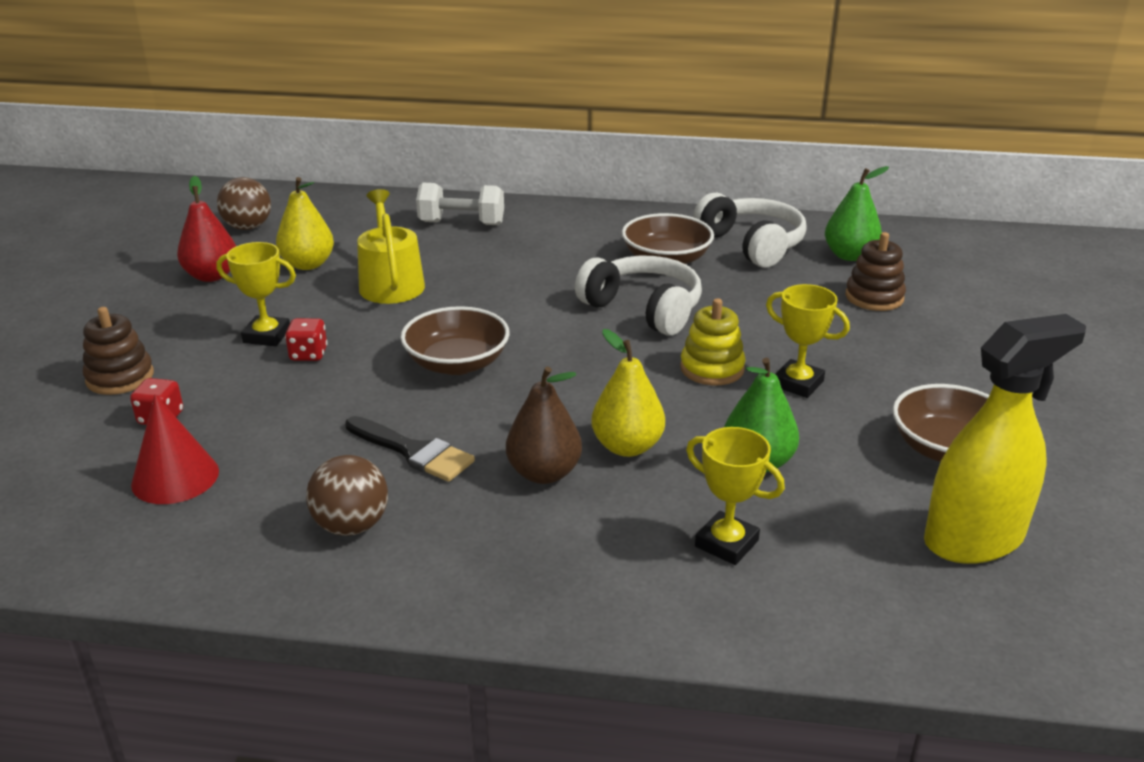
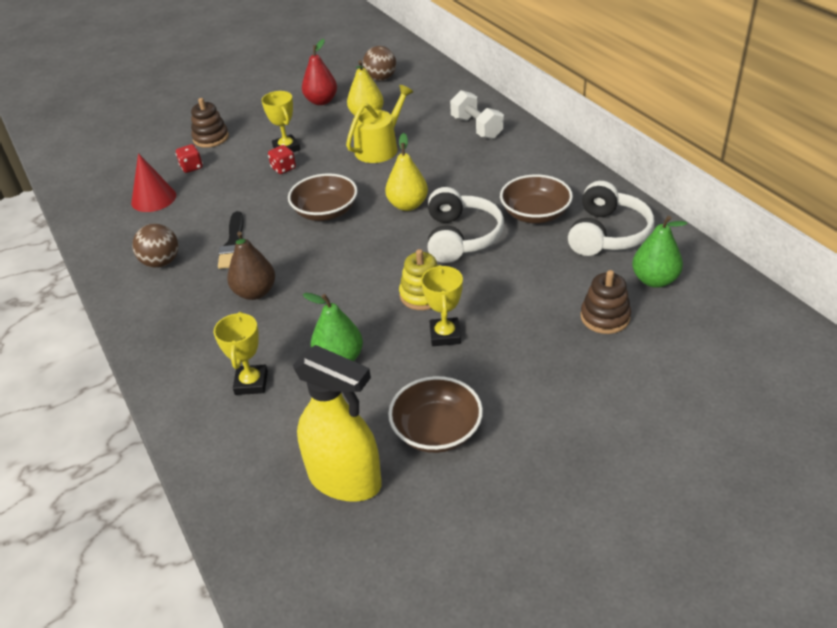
camera: 55 degrees right, 10 degrees up
(627, 446) = (307, 306): yellow pear -> yellow pear (408, 205)

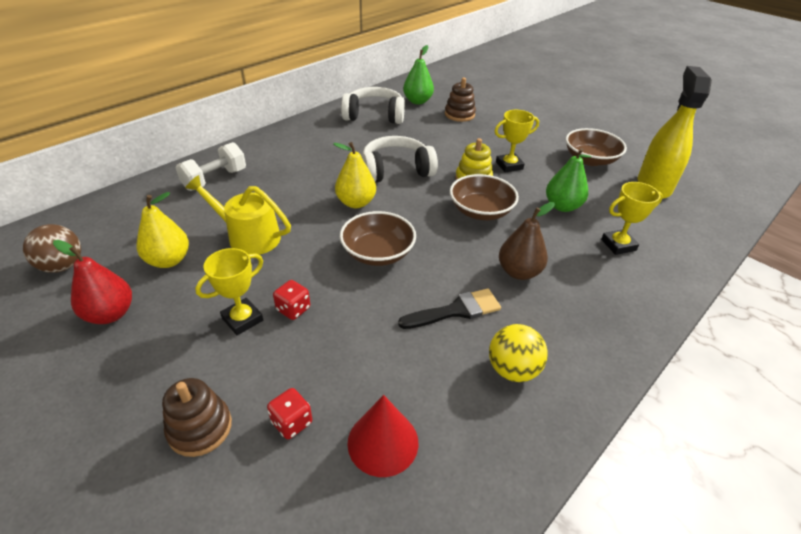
camera: 110 degrees left, 0 degrees up
(161, 262) = (512, 369): brown ball -> yellow ball
(535, 214) = (356, 142): brown bowl -> brown bowl (480, 211)

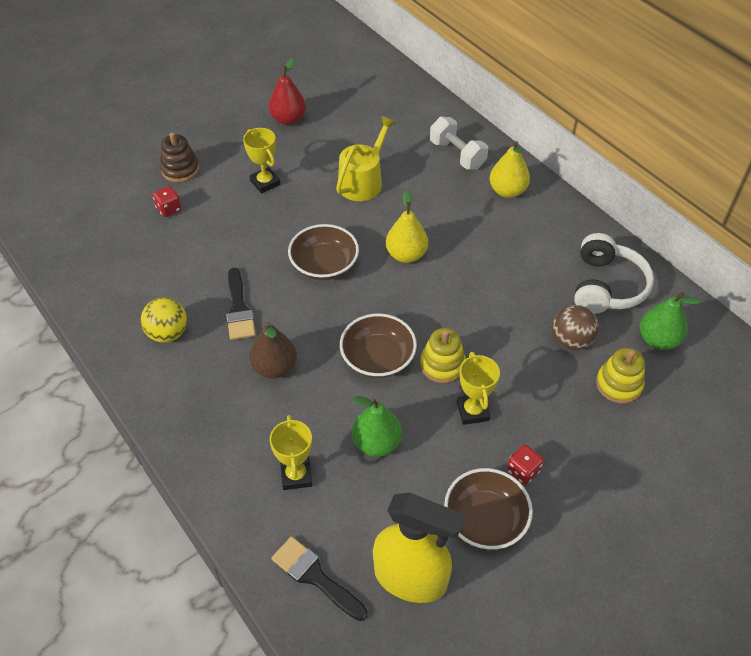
camera: 100 degrees right, 10 degrees up
(63, 266) = (345, 89): brown ball -> brown ball (571, 341)
(169, 260) = (340, 139): yellow pear -> yellow pear (507, 191)
(293, 309) = (268, 209): red dice -> red dice (523, 471)
(383, 442) = (138, 251): red cone -> none
(396, 170) = (466, 294): white headphones -> none
(459, 114) = (618, 384): brown stacking toy -> yellow stacking toy
(689, 226) = (315, 576): none -> black brush

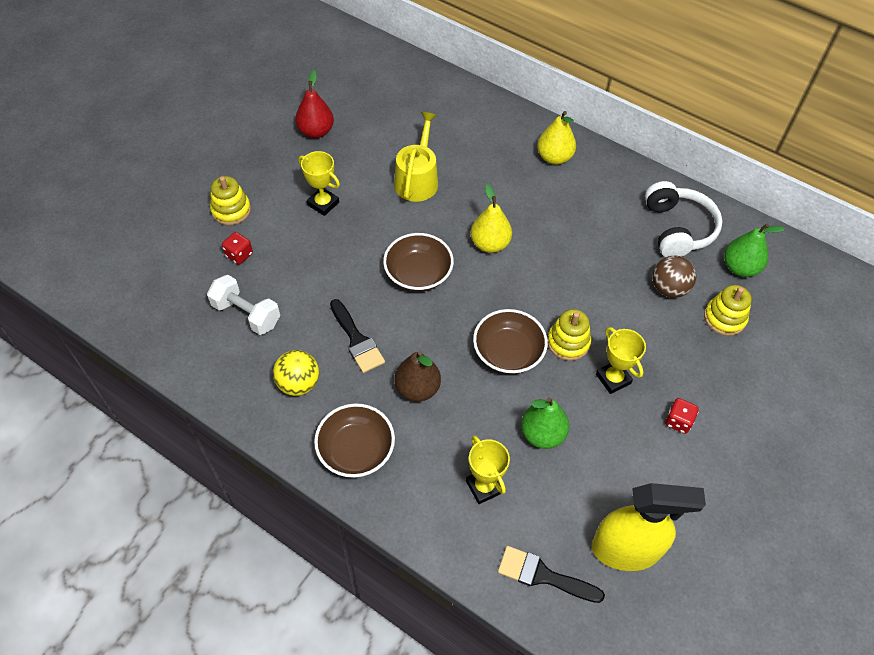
camera: 20 degrees left, 5 degrees up
(180, 169) = (231, 210): brown stacking toy -> yellow stacking toy
(457, 154) = (493, 131): white dumbbell -> white dumbbell (246, 314)
(485, 519) = (665, 475): brown bowl -> brown bowl (356, 450)

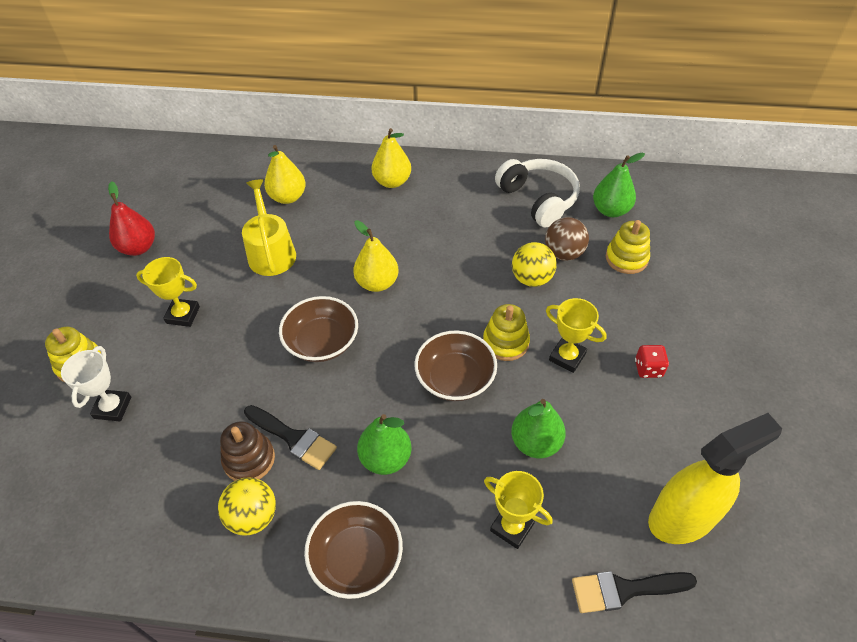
camera: 25 degrees left, 5 degrees down
(239, 255) = (112, 407): red dice -> white trophy
(246, 314) = (153, 468): white dumbbell -> none
(316, 340) = (249, 459): none -> brown stacking toy
(417, 388) = (385, 458): brown pear -> green pear
(456, 135) = (288, 197): none -> yellow pear
(625, 298) = (531, 279): none -> yellow ball

